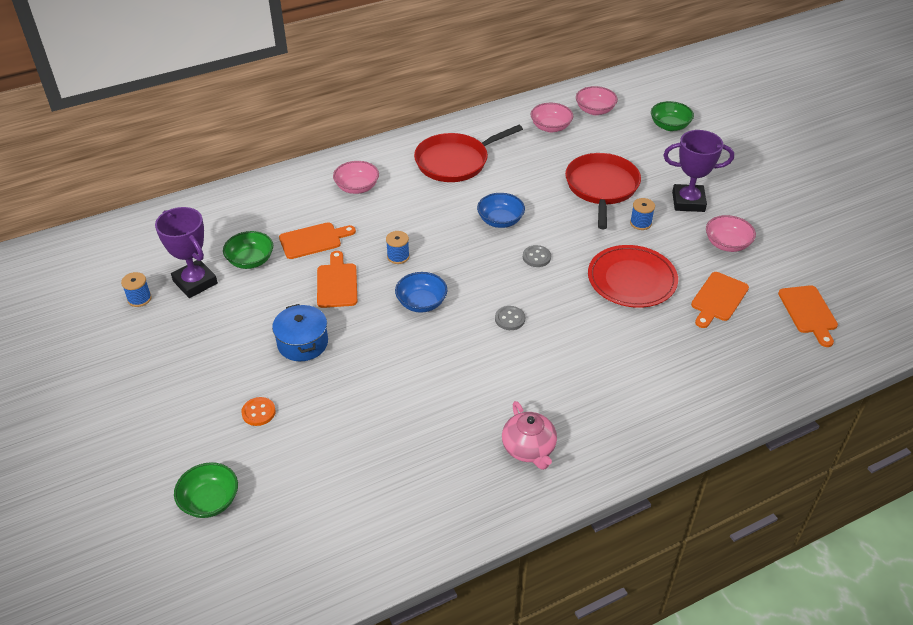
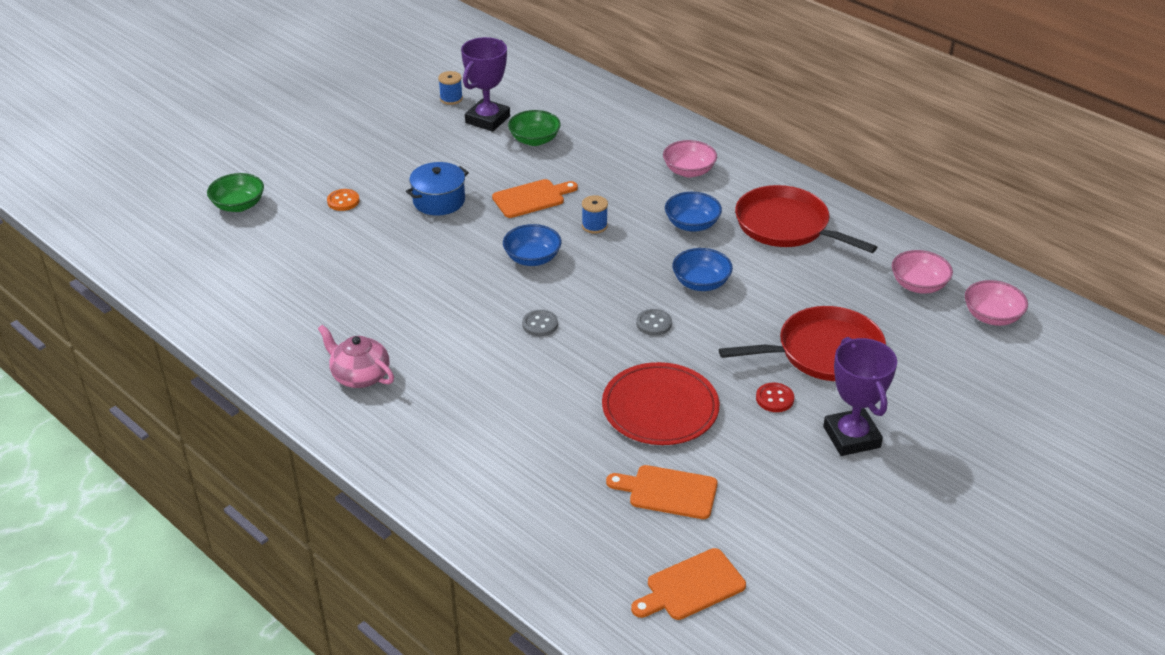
camera: 70 degrees right, 5 degrees down
(313, 240) = (586, 167): orange cutting board -> none
(427, 205) = (692, 224): none -> blue bowl
(529, 448) = (360, 376): pink teapot -> pink teapot turned 75 degrees clockwise
(640, 223) = (774, 399): blue spool -> red button
(669, 126) = (1017, 393): green bowl -> none
(727, 244) = (785, 487): pink bowl -> none

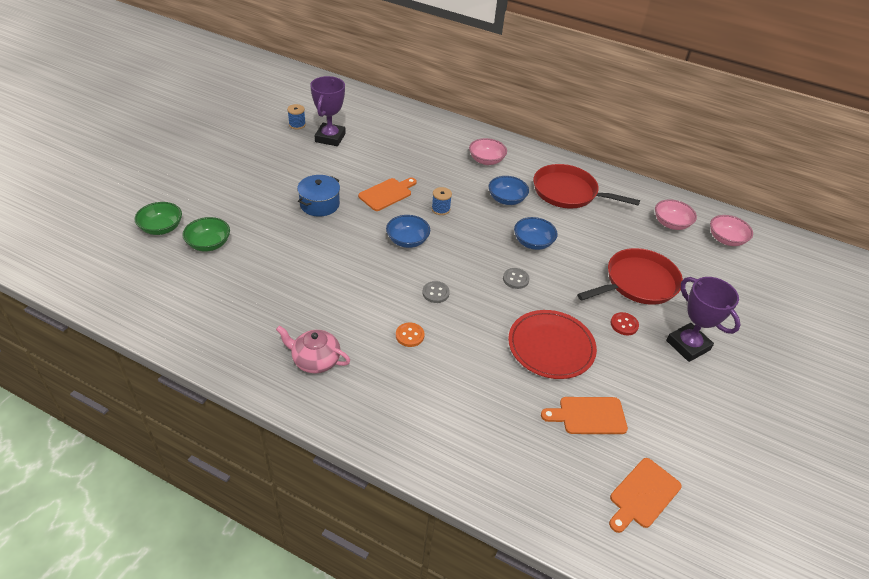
camera: 20 degrees left, 5 degrees up
(343, 201) = (246, 214): orange button -> orange button (409, 335)
(534, 140) = (370, 149): green bowl -> green bowl (209, 244)

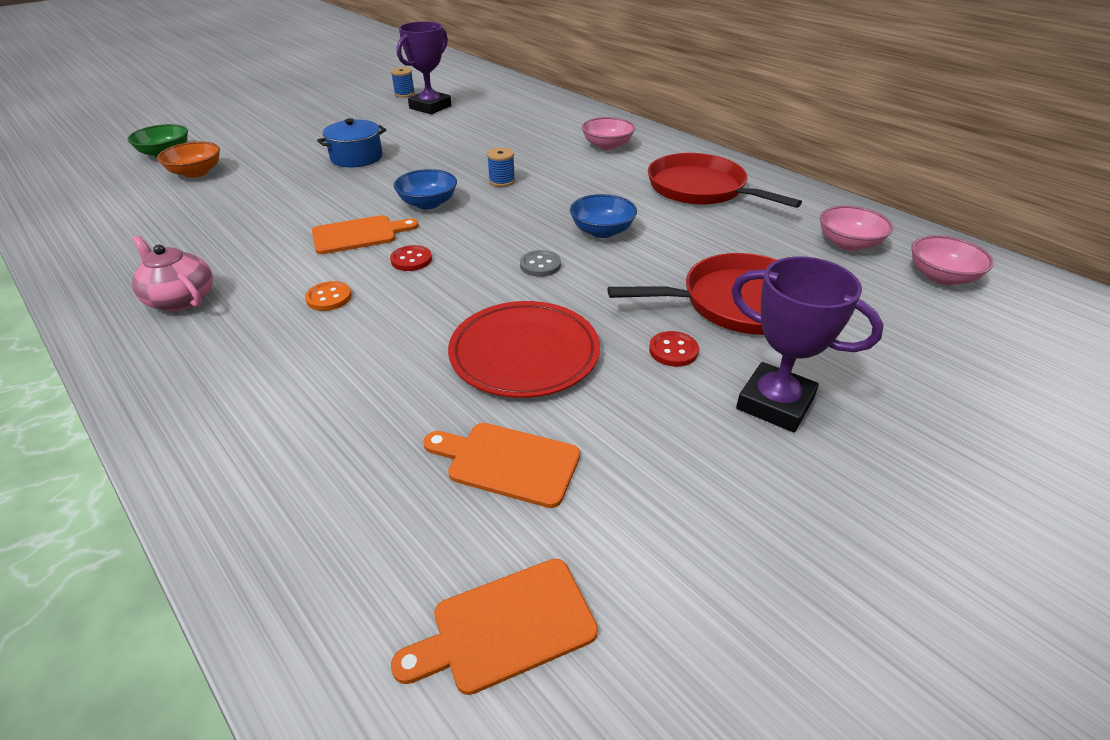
camera: 25 degrees right, 5 degrees down
(209, 244) = (196, 173): green bowl -> orange bowl
(387, 194) = (447, 159): orange cutting board -> orange cutting board (359, 235)
(435, 293) = (411, 260): grey button -> red button
(506, 199) = (602, 184): blue bowl -> none
(688, 345) = (775, 403): purple trophy -> purple trophy turned 45 degrees counterclockwise

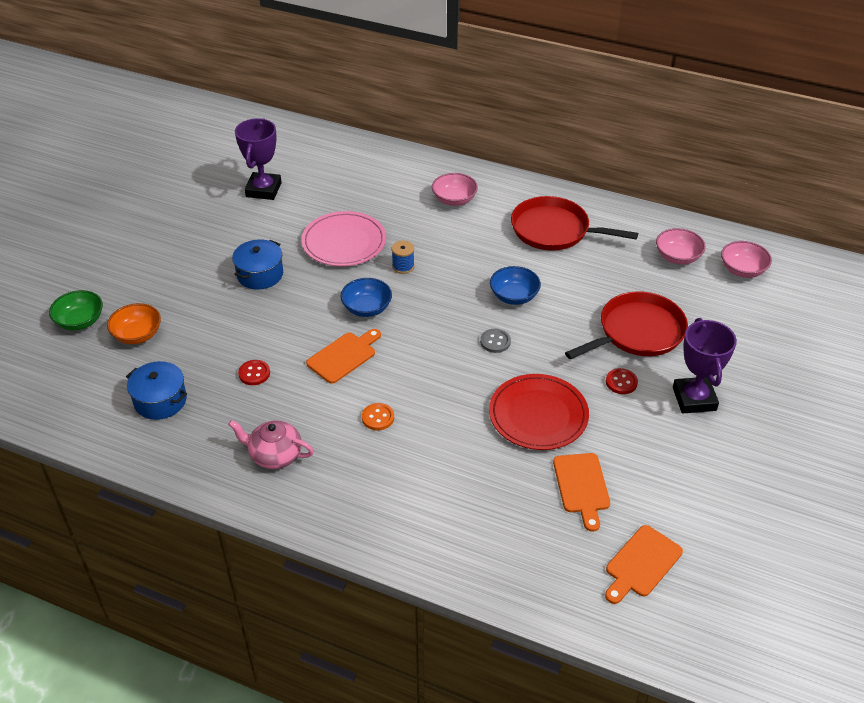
camera: 25 degrees left, 5 degrees up
(144, 223) = (160, 400): none -> blue pot
(404, 94) = (222, 177): blue spool -> none
(411, 260) = (404, 366): red button -> red button (254, 373)
(462, 153) = (344, 242): none -> pink plate
(507, 462) = (581, 486): orange cutting board -> orange cutting board turned 90 degrees counterclockwise
(775, 403) = (694, 399): purple trophy -> purple trophy turned 75 degrees clockwise

